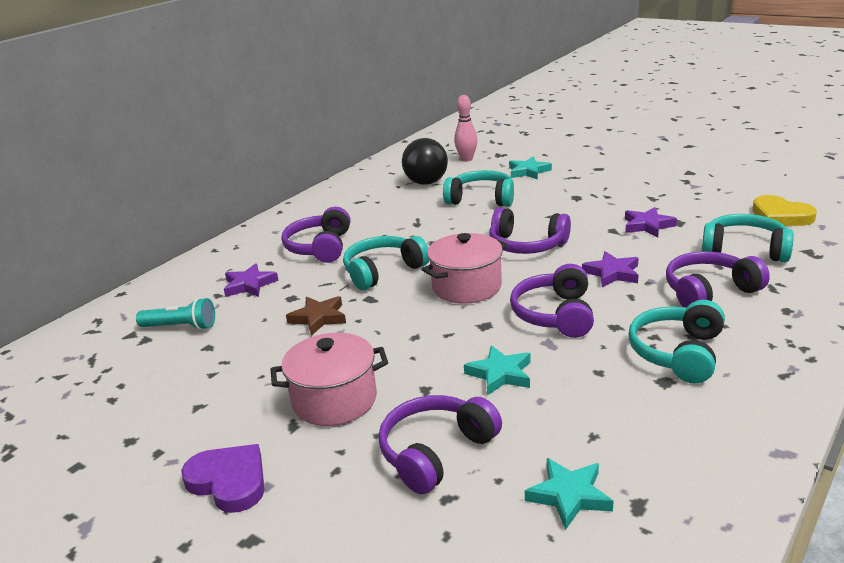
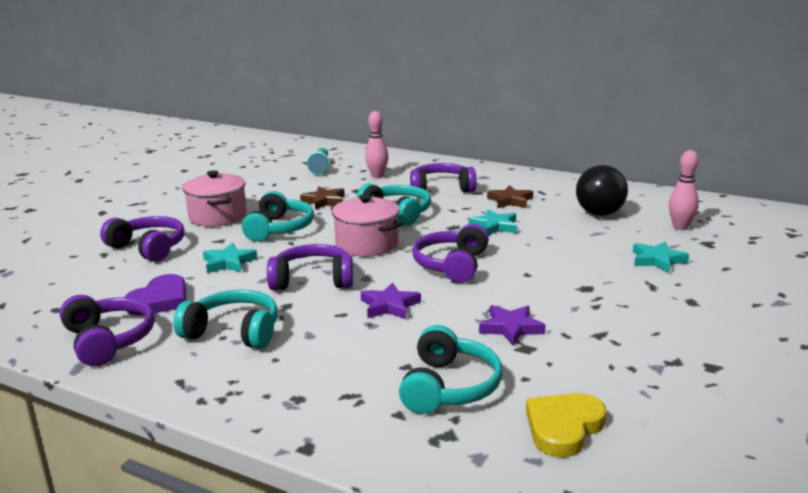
camera: 80 degrees right, 5 degrees down
(229, 481) = (152, 201): purple heart -> purple heart (160, 300)
(249, 285) = (377, 176): purple star -> pink bowling pin
(376, 215) = (510, 201): none -> brown star
(481, 199) = (563, 240): turquoise headphones -> turquoise headphones (279, 229)
(569, 496) = (82, 288): turquoise star -> turquoise star (494, 226)
(709, 291) = (345, 355): purple headphones -> purple headphones (108, 340)

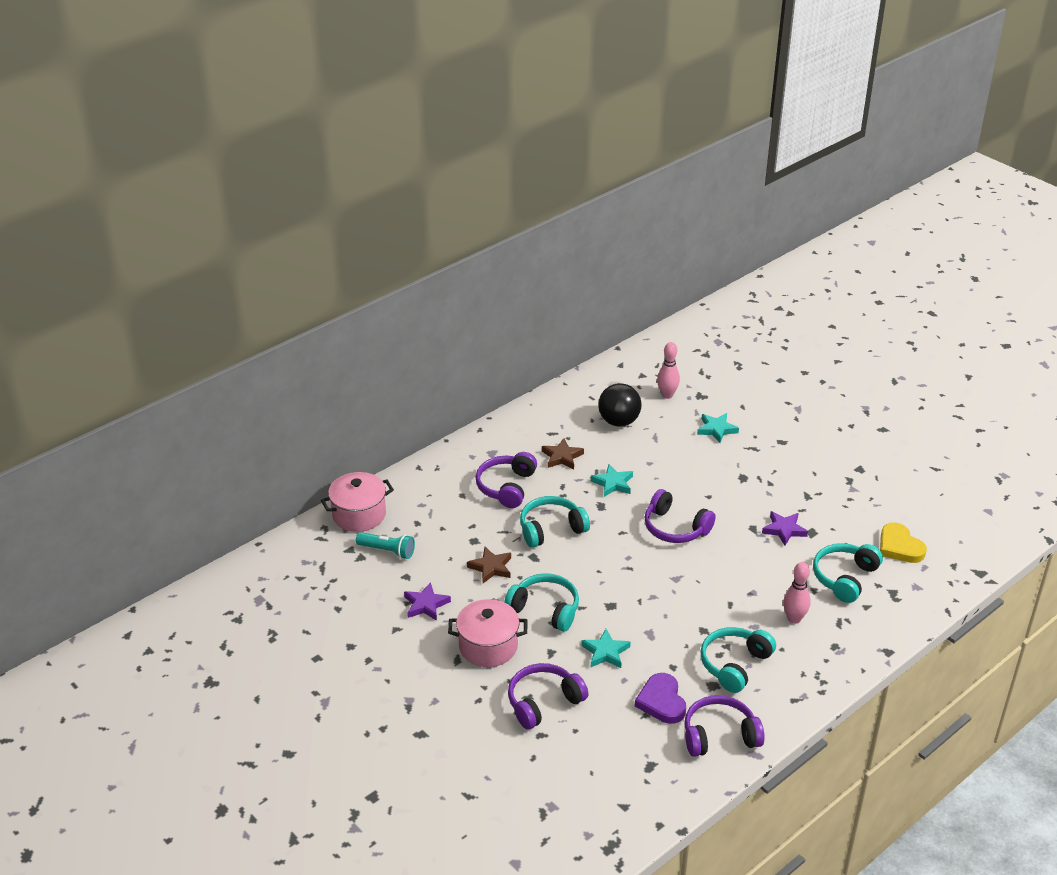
camera: 70 degrees left, 15 degrees up
(160, 300) = (661, 701): purple heart -> purple heart turned 150 degrees counterclockwise
(312, 280) = (665, 608): purple headphones -> none
(367, 244) = (610, 563): pink pot -> pink pot (359, 515)
(377, 176) = (443, 518): pink bowling pin -> pink bowling pin (794, 619)
(389, 306) = (728, 577): purple star -> purple star (426, 604)
(449, 387) = (844, 578): turquoise headphones -> turquoise headphones turned 90 degrees counterclockwise

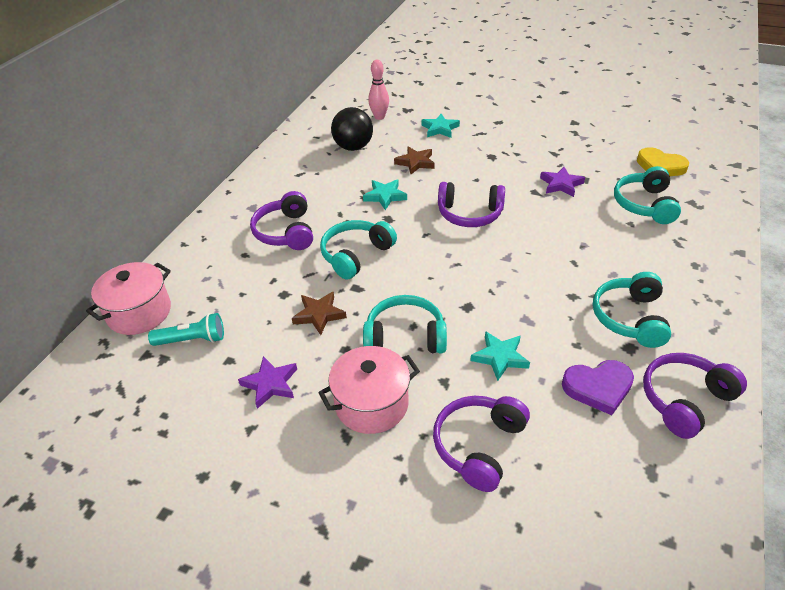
camera: 25 degrees left, 5 degrees up
(562, 457) = (322, 190): brown star -> brown star (415, 162)
(661, 701) = (598, 388): purple heart -> purple heart turned 60 degrees counterclockwise
(794, 619) = (639, 254): pink bowling pin -> none

